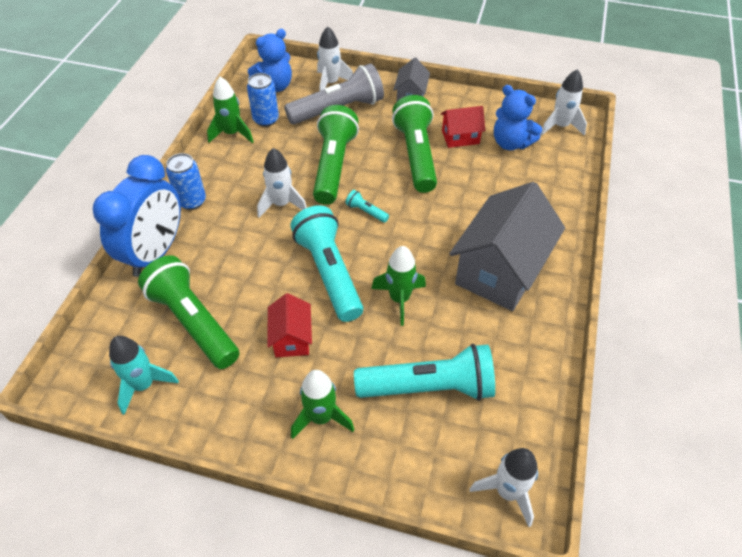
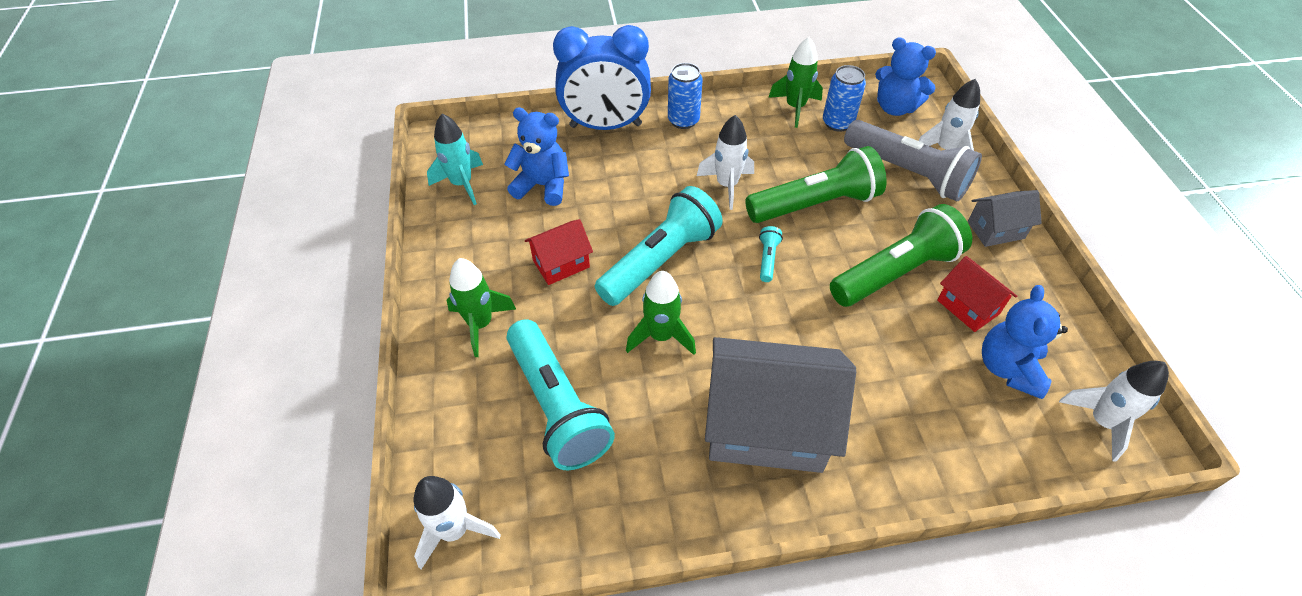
camera: 65 degrees right, 0 degrees up
(193, 322) = (543, 186): green flashlight -> blue teddy bear

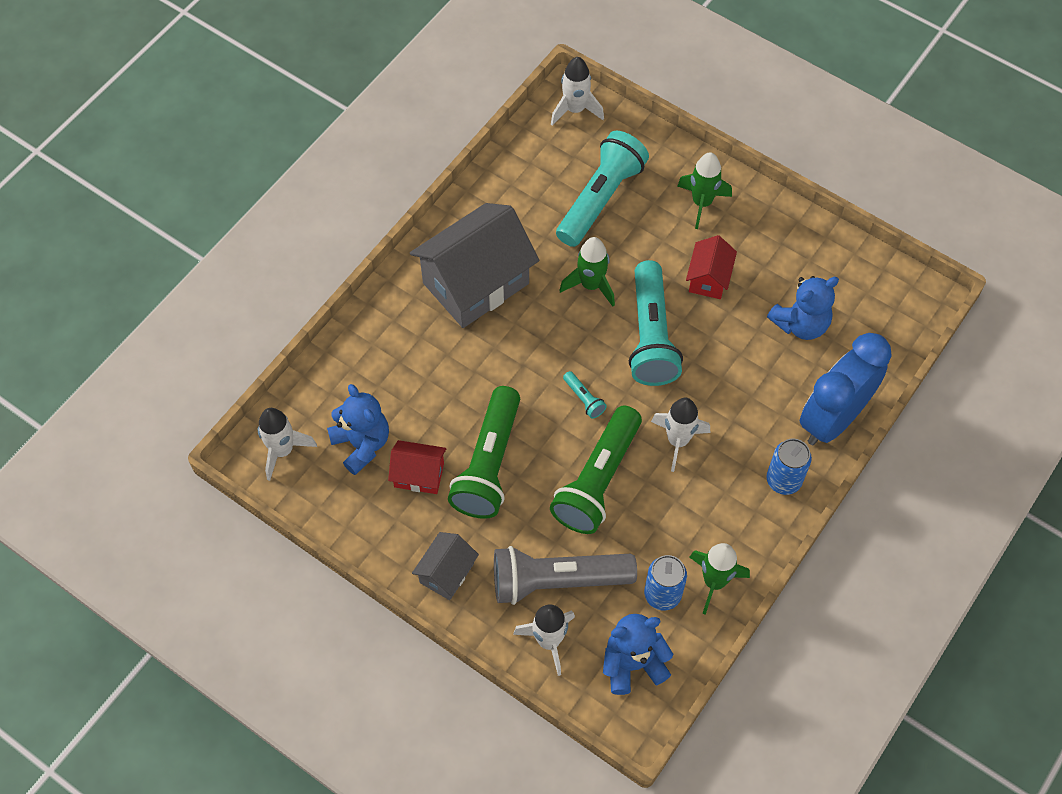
camera: 135 degrees right, 10 degrees up
(462, 184) = (854, 276): turquoise rocket -> none
(557, 406) = (600, 199): turquoise flashlight -> turquoise flashlight turned 105 degrees clockwise

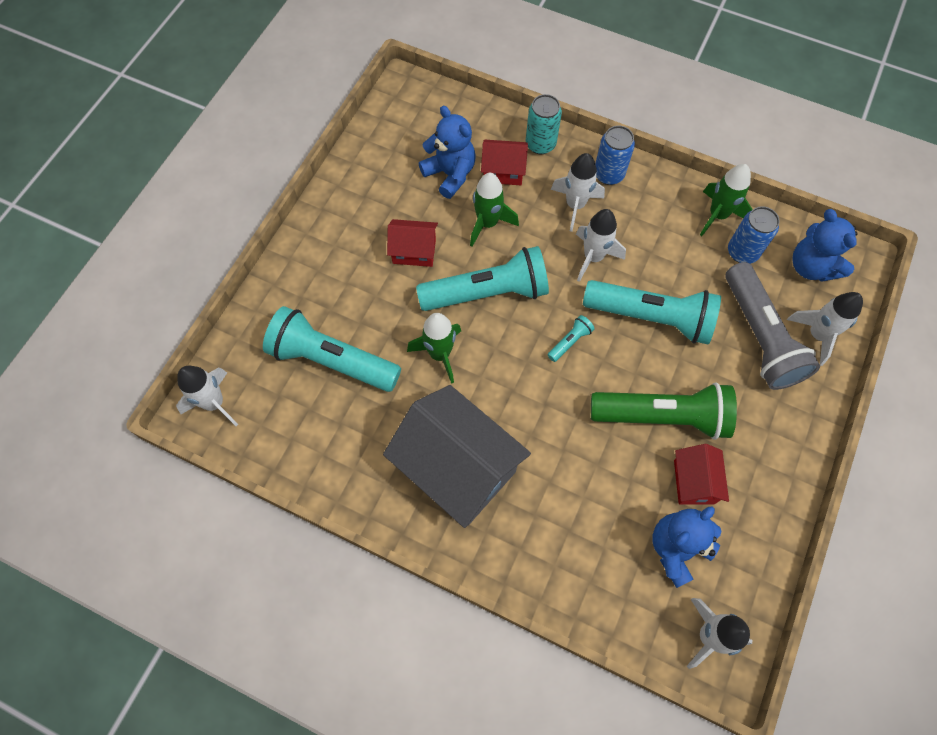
camera: 100 degrees left, 5 degrees up
(446, 573) = (786, 434): grey house -> none
(598, 480) = (651, 317): green flashlight -> turquoise flashlight
(701, 203) = (326, 266): green rocket -> green rocket (488, 223)
(746, 437) = (575, 205): none -> white rocket
(799, 375) = (503, 171): none -> red house
(832, 419) = (540, 144): blue clock -> turquoise can

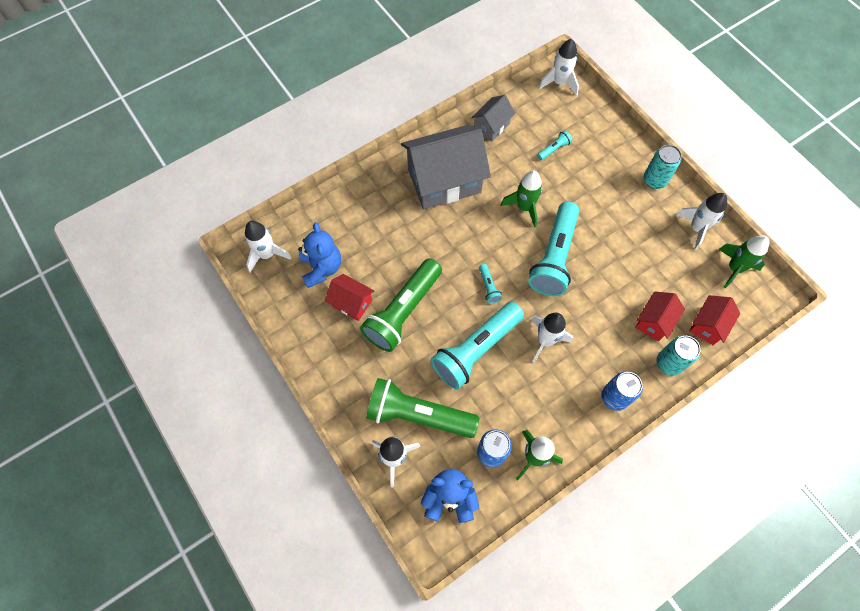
camera: 120 degrees right, 0 degrees up
(319, 235) = (654, 180): none -> turquoise can
(332, 360) = (554, 149): turquoise flashlight -> turquoise flashlight, size x0.41
(335, 454) = (491, 126): none -> grey house
(414, 251) = (611, 229): red house -> red house (708, 325)
(450, 174) = (669, 284): blue teddy bear -> none
(488, 223) = (611, 286): green rocket -> green rocket (734, 268)
(575, 205) = (597, 355): white rocket -> white rocket (696, 228)
(759, 336) = (418, 415): grey flashlight -> green flashlight

